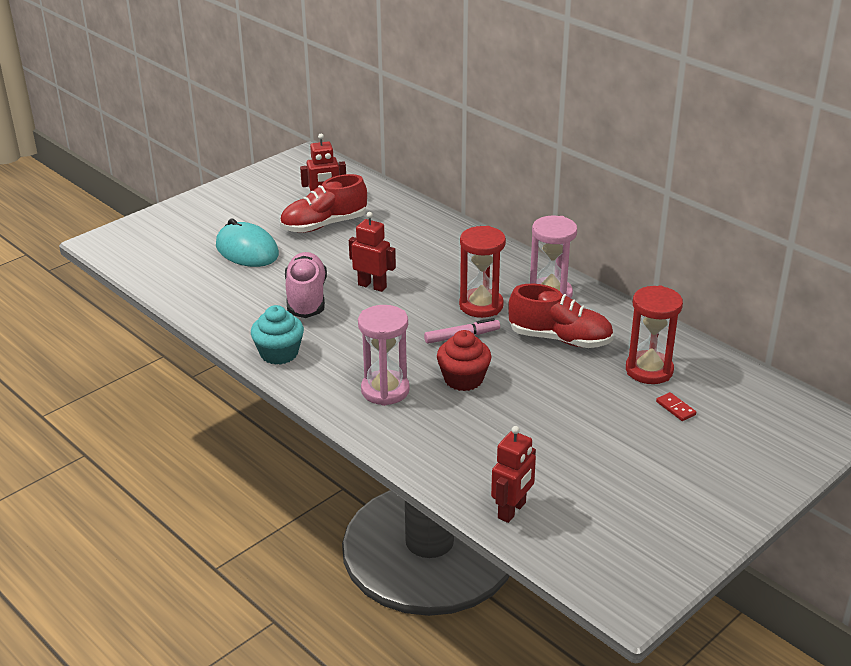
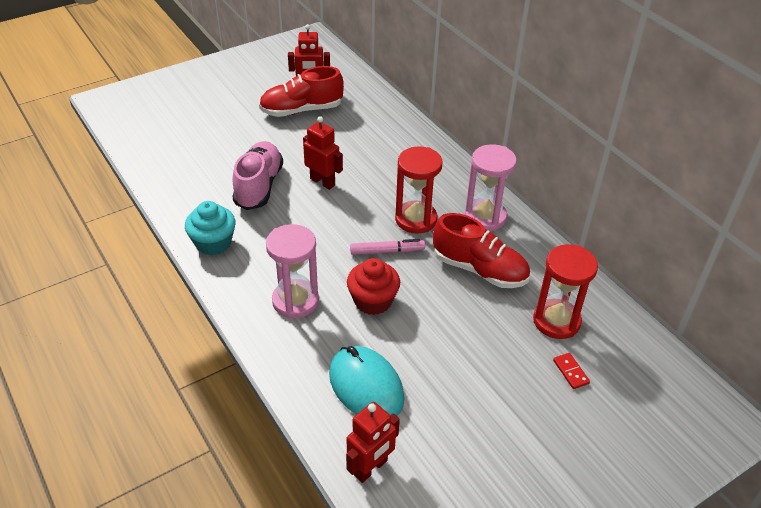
camera: 10 degrees right, 10 degrees up
(247, 250) = (225, 127): turquoise mouse -> turquoise mouse (366, 386)

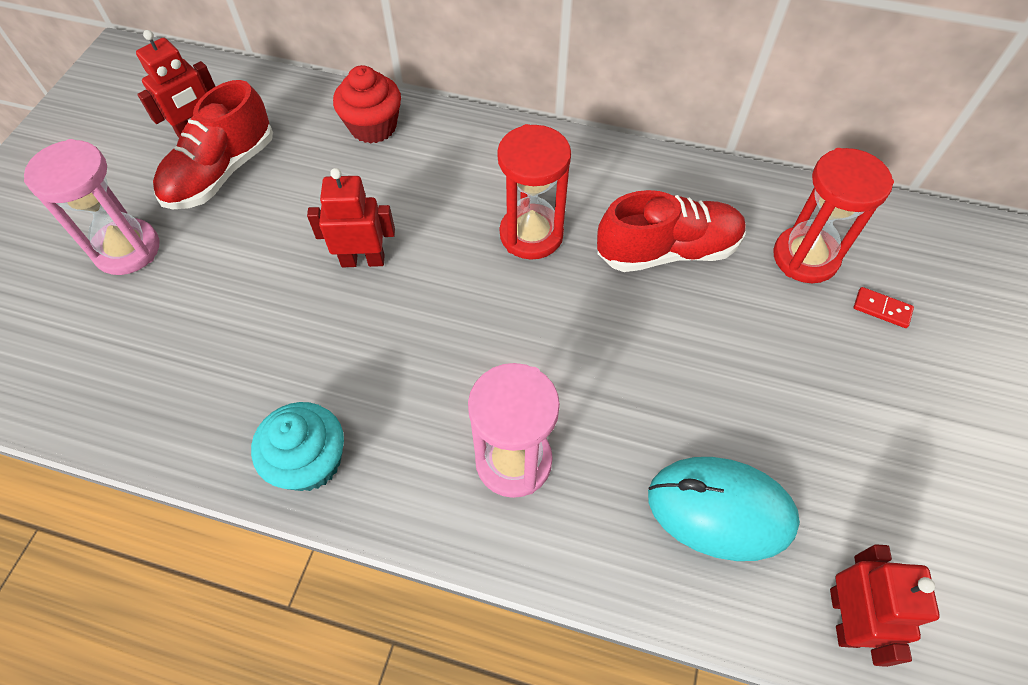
camera: 40 degrees left, 15 degrees up
(259, 186) = (282, 326): pink shoe -> none
(373, 301) = (602, 384): red cupcake -> red cupcake (373, 127)
(387, 251) = (545, 302): pink marker -> none
(485, 217) = (601, 178): pink hourglass -> pink hourglass (127, 249)

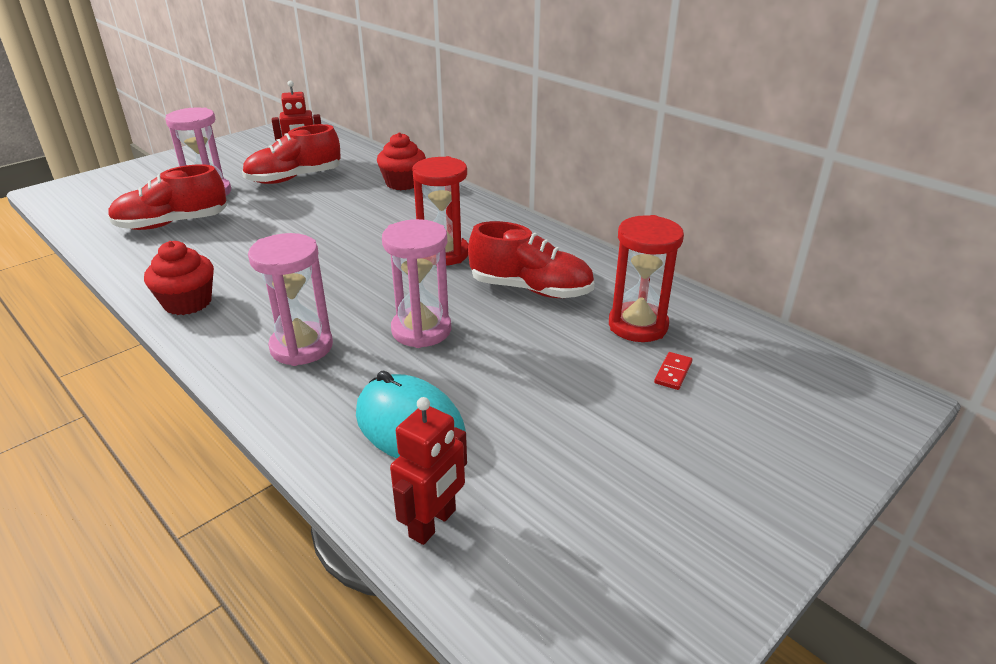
camera: 30 degrees right, 25 degrees down
(138, 332) = (172, 224): none -> red shoe
(310, 461) = (188, 302): turquoise cupcake -> red cupcake
(363, 260) = (325, 233): red robot -> none
(614, 369) = (421, 330): none -> pink hourglass
(882, 309) = (673, 373): red domino -> red domino turned 60 degrees clockwise

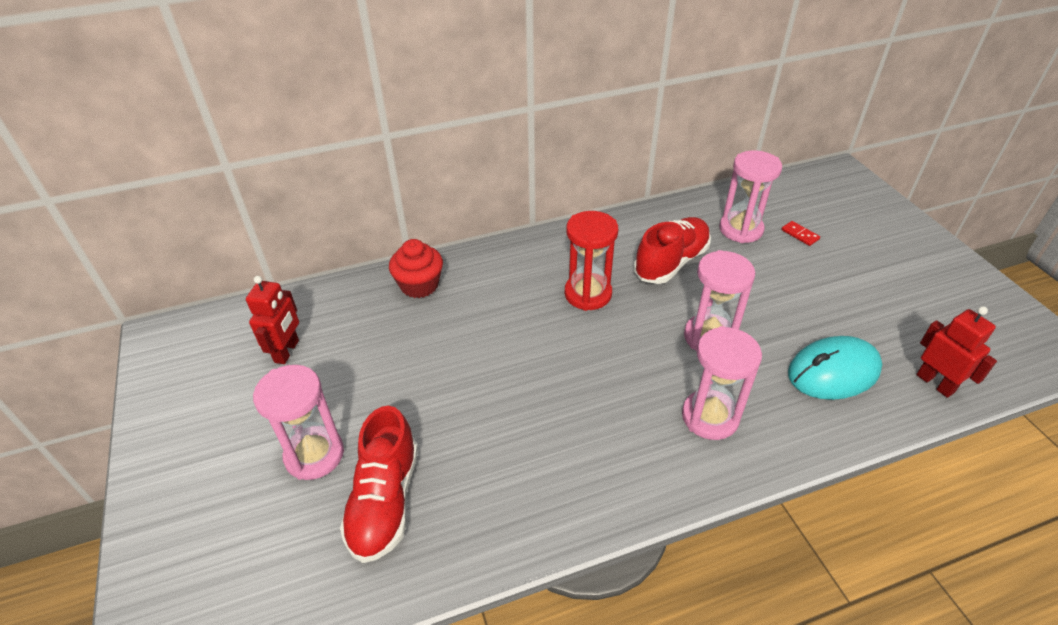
camera: 65 degrees left, 10 degrees up
(188, 302) = (594, 497): red cupcake -> none
(294, 178) = (336, 367): red shoe -> none
(638, 325) = (740, 229): red hourglass -> pink hourglass

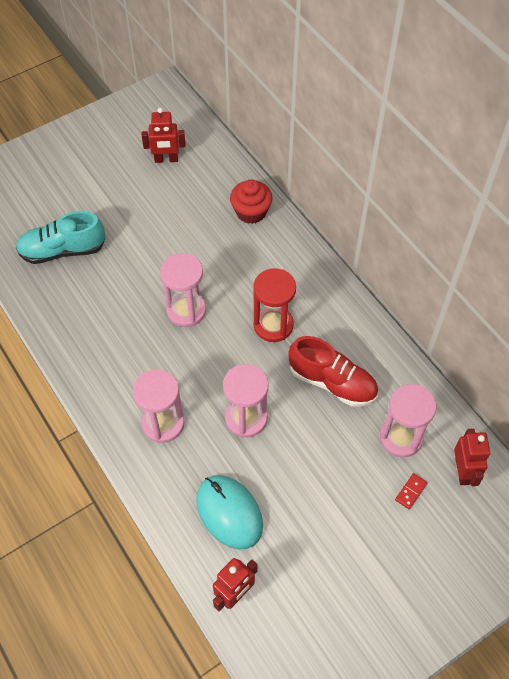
camera: 75 degrees right, 15 degrees up
(314, 455) = (88, 205): pink hourglass -> pink hourglass (186, 310)
(385, 500) = (63, 250): red shoe -> turquoise shoe
(777, 201) = (463, 471): none -> red robot

